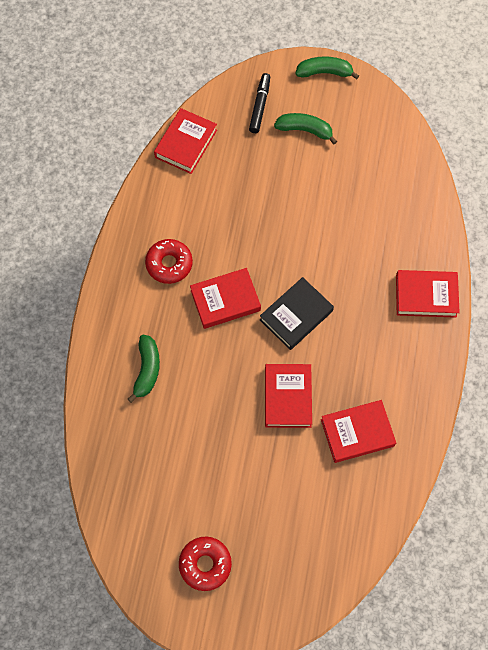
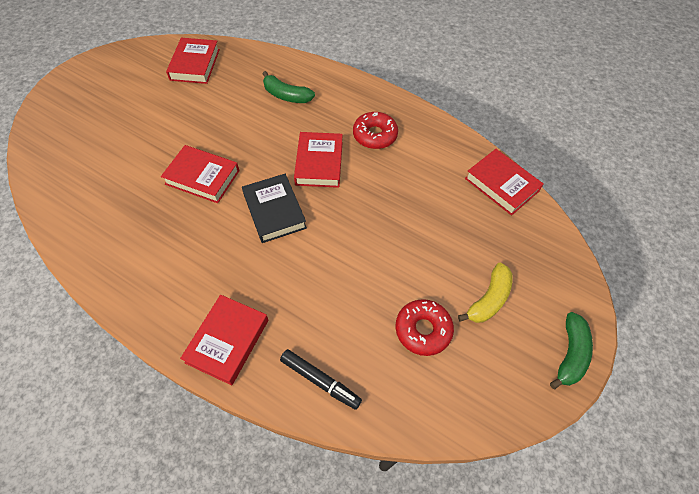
camera: 110 degrees right, 10 degrees down
(205, 564) = (116, 85): red donut -> red donut (423, 330)
(259, 106) = (533, 265): black marker -> black marker (320, 380)
(305, 130) = (488, 299): green banana -> yellow banana
(357, 433) = (134, 217): red book -> red book (195, 64)

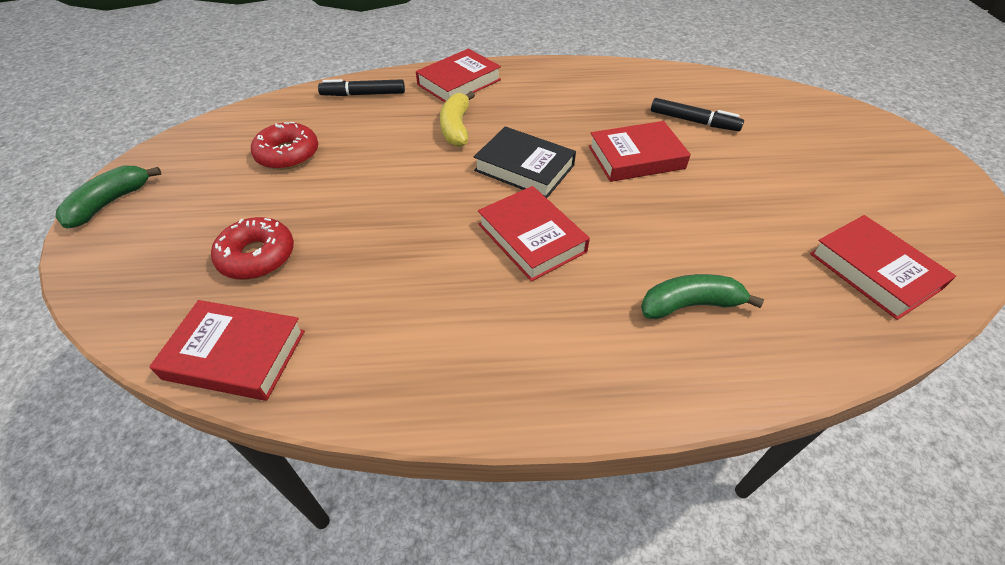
camera: 145 degrees right, 10 degrees down
(128, 181) = (693, 121): none -> black marker
(227, 341) = (459, 82): red book -> red book turned 60 degrees clockwise
(375, 135) = (494, 320): red donut -> red donut (257, 256)
(488, 299) = (220, 206): yellow banana -> yellow banana (456, 127)
(570, 354) = (110, 203): green banana -> green banana turned 45 degrees clockwise

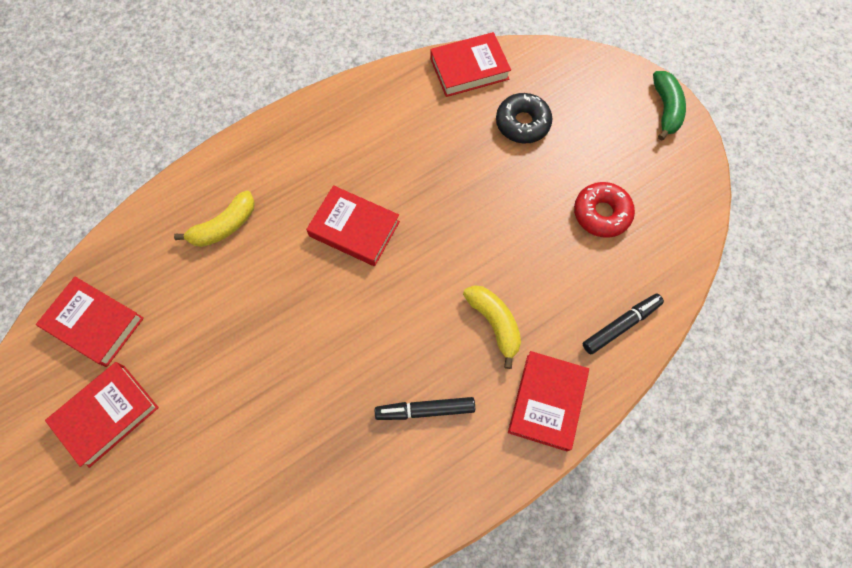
camera: 150 degrees right, 20 degrees up
(257, 256) = (522, 123): red donut -> black donut
(524, 168) = (401, 301): black book -> none
(636, 157) = (310, 368): red book -> red book (107, 415)
(690, 305) = (224, 226): green banana -> yellow banana
(693, 121) = (271, 464): black marker -> black marker (425, 410)

